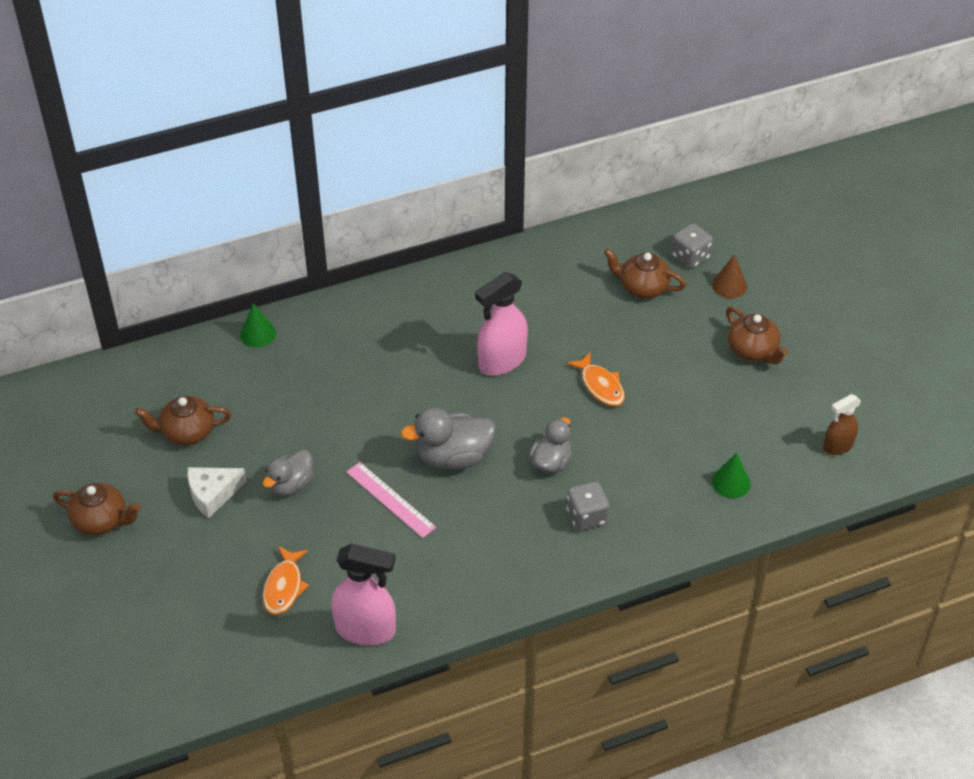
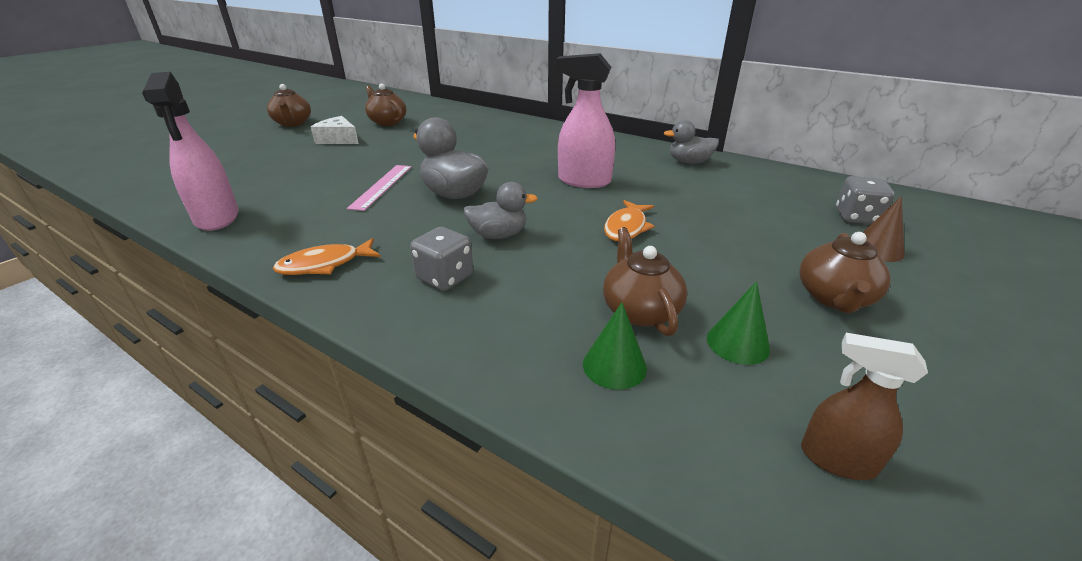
camera: 55 degrees right, 15 degrees down
(258, 334) = (492, 116): green cone -> green cone (737, 343)
(284, 587) = (257, 178): orange fish -> orange fish (324, 265)
(291, 485) = (367, 155): grey duck -> grey duck (689, 162)
(642, 287) = (773, 208): brown teapot -> brown teapot (640, 310)

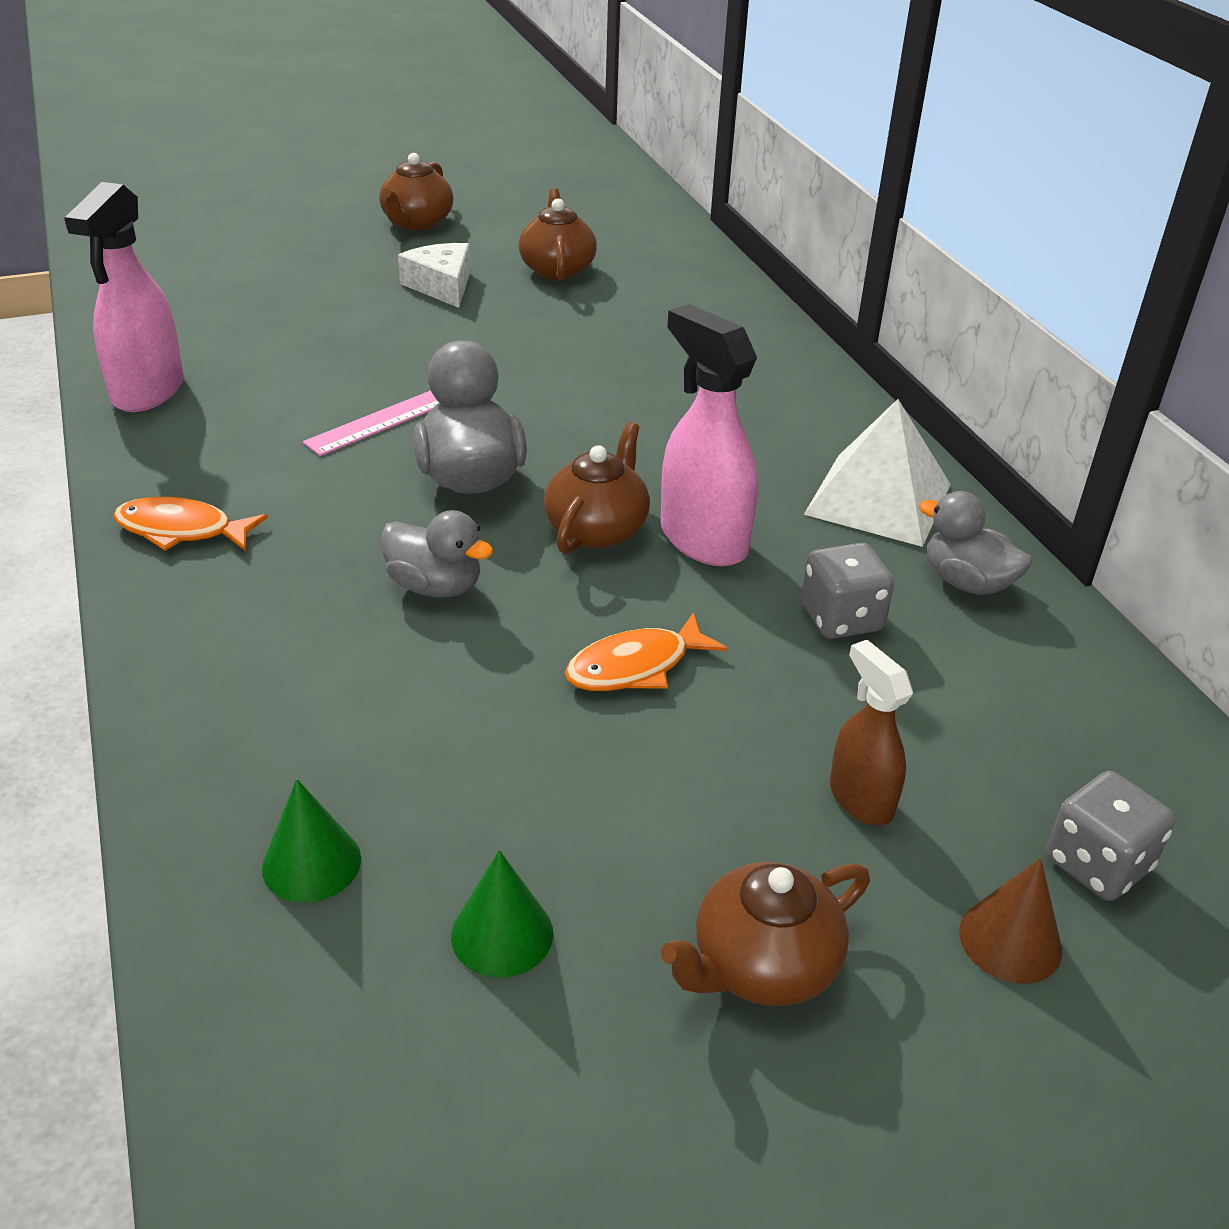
camera: 35 degrees right, 5 degrees up
(445, 277) = (286, 623): grey dice -> grey dice (841, 618)
(623, 150) = (878, 499): none -> white pyramid
(640, 310) = (449, 811): brown teapot -> brown teapot (597, 529)
(836, 459) = (381, 1136): brown spray bottle -> brown spray bottle (860, 798)

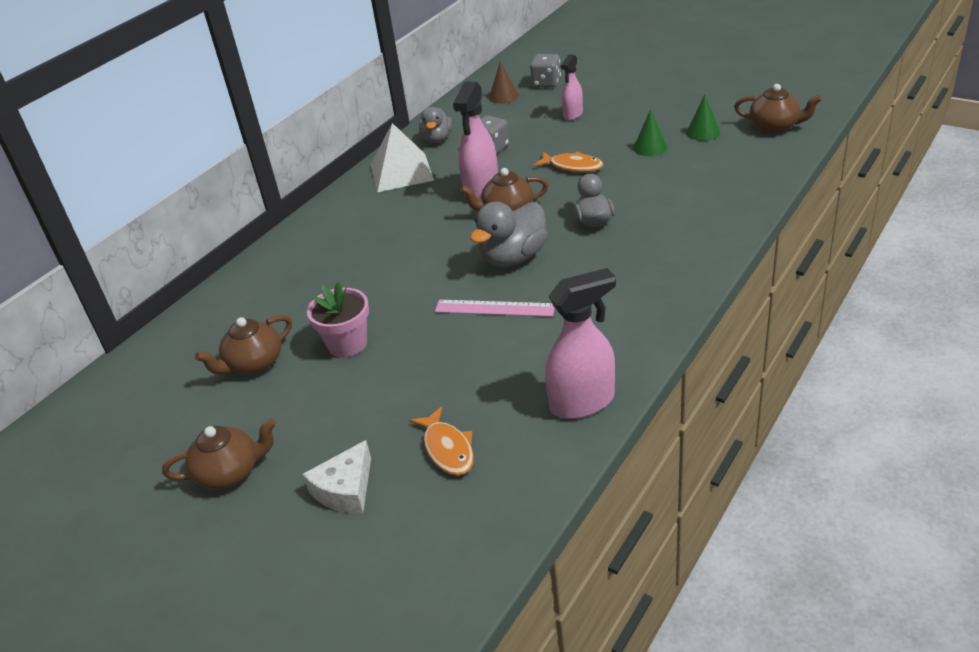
camera: 120 degrees left, 0 degrees up
(181, 530) = (658, 298): orange fish -> orange fish (447, 449)
(311, 863) = (735, 166): green cone -> green cone (650, 147)
(441, 286) = (326, 391): white cheese -> white cheese (345, 489)
(498, 318) = (347, 344): none -> pink flower pot
(762, 966) = (651, 102): brown teapot -> brown teapot (775, 126)
(860, 798) = (572, 114): brown spray bottle -> pink spray bottle
(1010, 940) = (591, 83): brown cone -> brown cone (503, 96)

